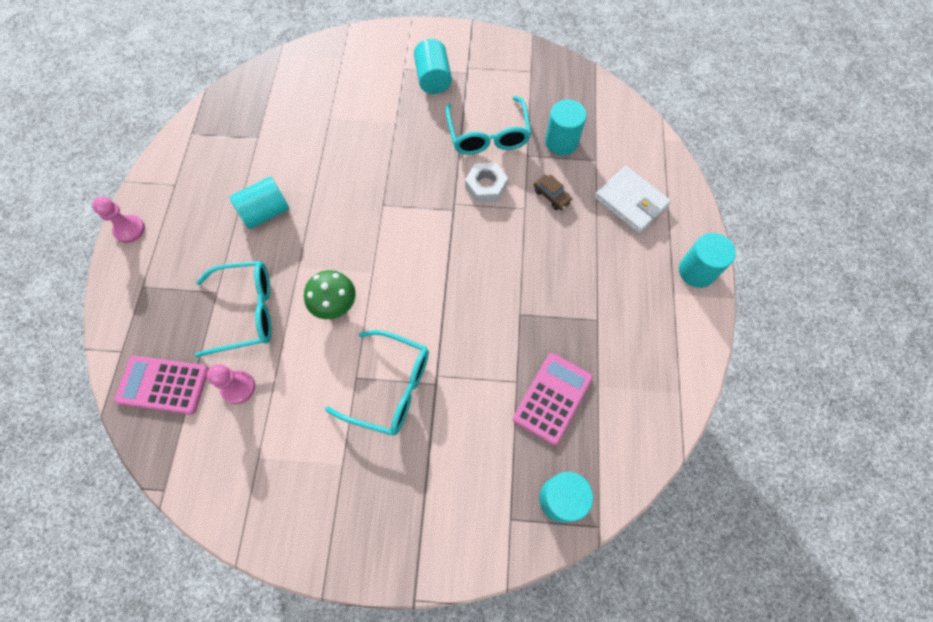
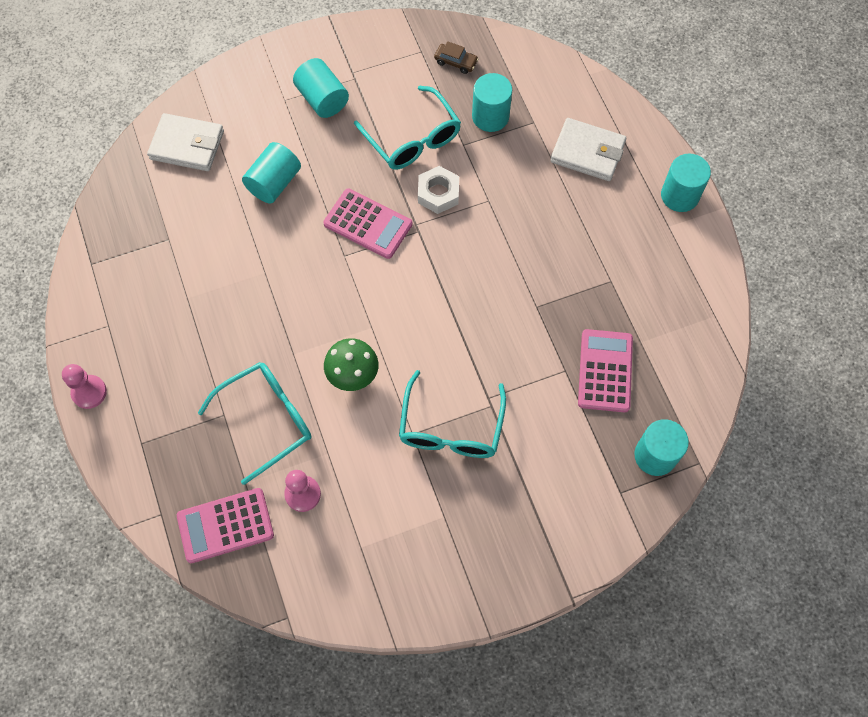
camera: 25 degrees left, 0 degrees up
(265, 212) = (226, 313): turquoise cylinder -> turquoise cylinder (274, 183)
(312, 74) = (187, 145): none -> white wallet
(390, 387) = (451, 428): turquoise glasses -> turquoise glasses turned 105 degrees clockwise
(415, 188) = (368, 224): none -> pink calculator
(552, 196) = (509, 177): brown car -> brown car (456, 62)

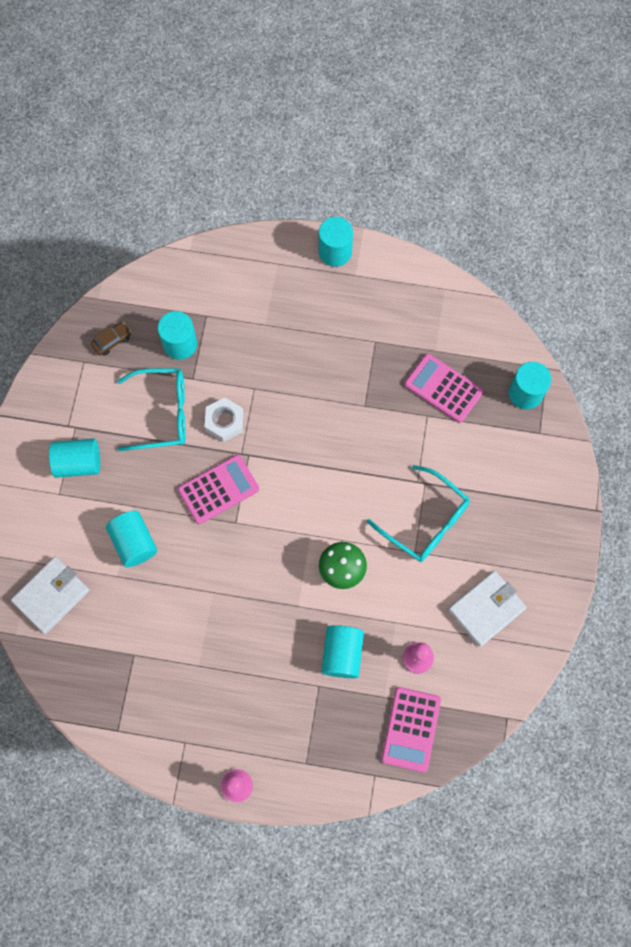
camera: 60 degrees left, 5 degrees up
(267, 419) = (342, 654): turquoise glasses -> turquoise cylinder
(587, 152) = (258, 293): white wallet -> white wallet (486, 609)

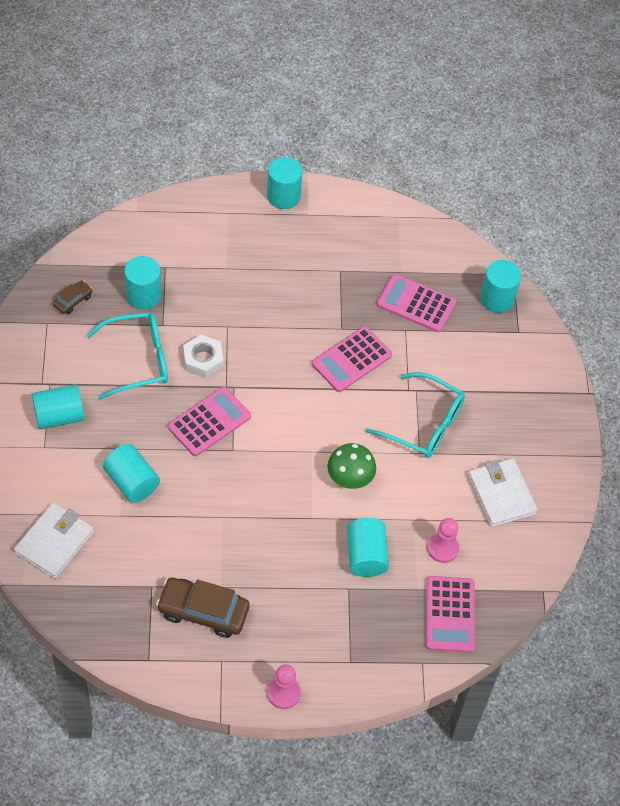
camera: 15 degrees left, 15 degrees down
(177, 689) = (203, 612): none -> brown car
(368, 441) = (351, 360): none -> pink calculator
(486, 609) = (501, 495): white wallet -> white wallet turned 60 degrees counterclockwise

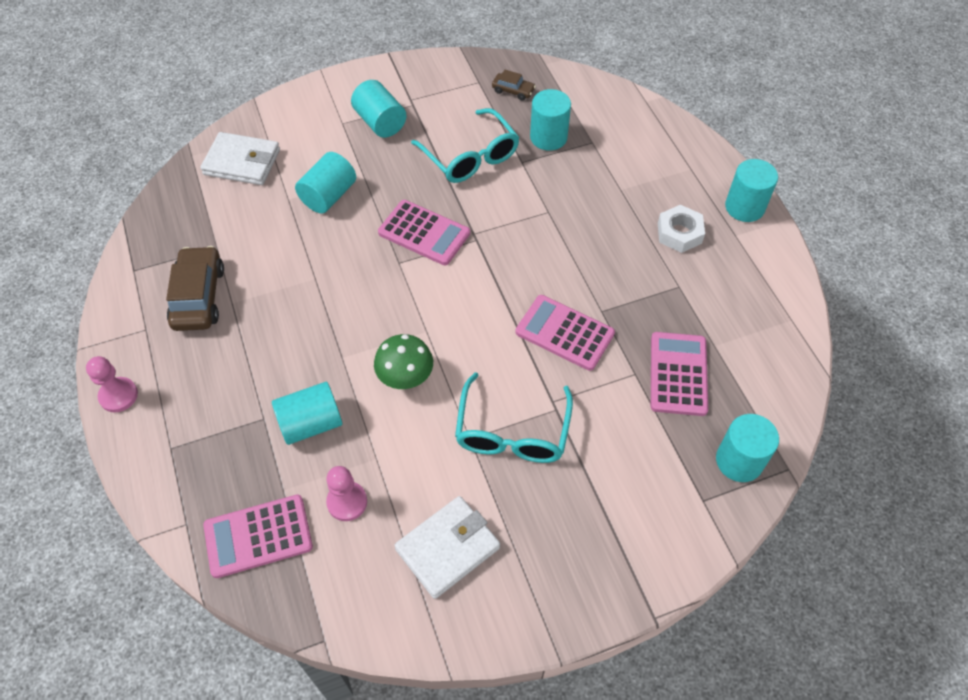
camera: 75 degrees right, 0 degrees up
(203, 360) = (497, 205): white nut -> white nut (679, 233)

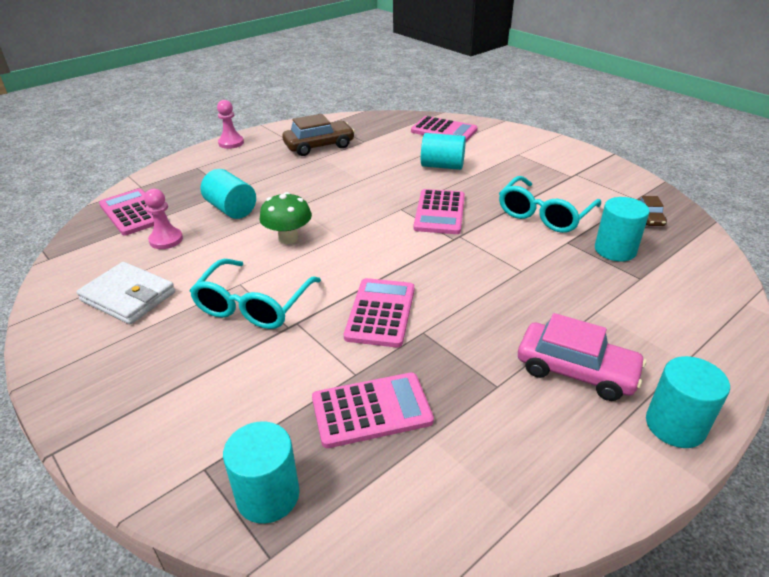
camera: 70 degrees right, 20 degrees down
(242, 162) = (444, 131): white wallet -> pink calculator
(380, 122) = (536, 167): turquoise cylinder -> none
(512, 432) = (253, 305): turquoise glasses -> turquoise glasses turned 60 degrees counterclockwise
(679, 233) = (576, 370): white nut -> pink car

